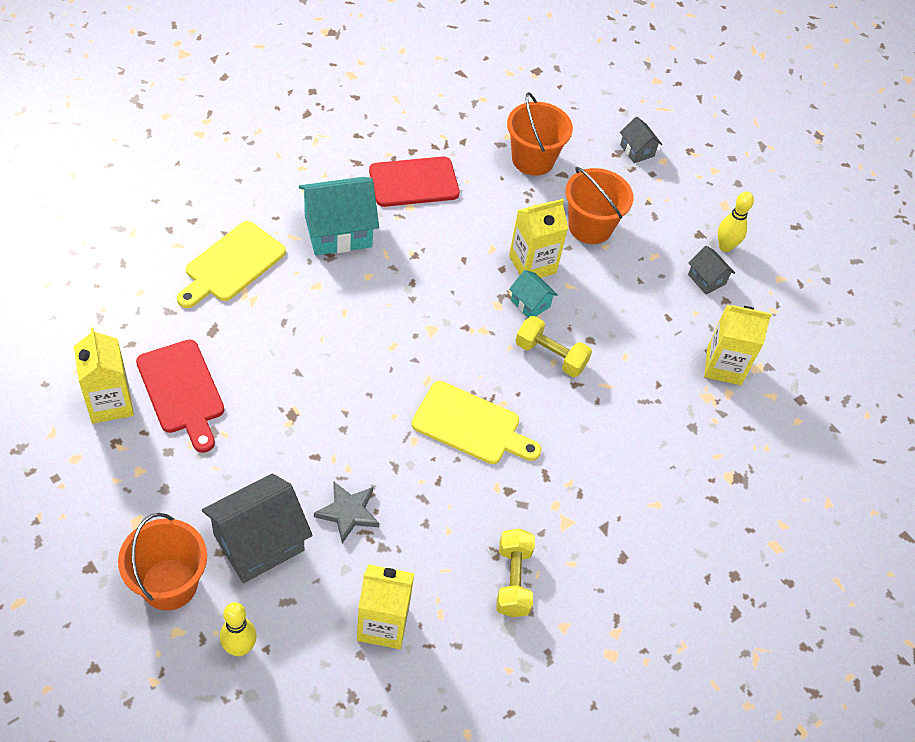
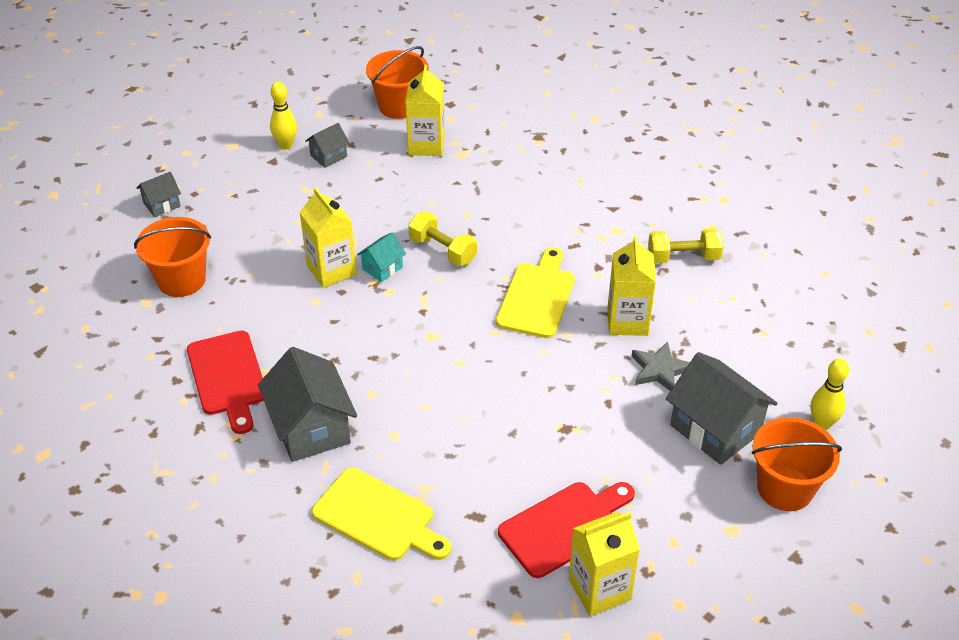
camera: 90 degrees left, 10 degrees down
(338, 231) = (311, 428): turquoise house -> grey house
(383, 624) = (757, 332): yellow carton -> yellow carton (627, 321)
(550, 356) = (442, 250): yellow dumbbell -> yellow dumbbell turned 75 degrees counterclockwise
(590, 227) = (274, 233): orange bucket -> orange bucket (399, 106)

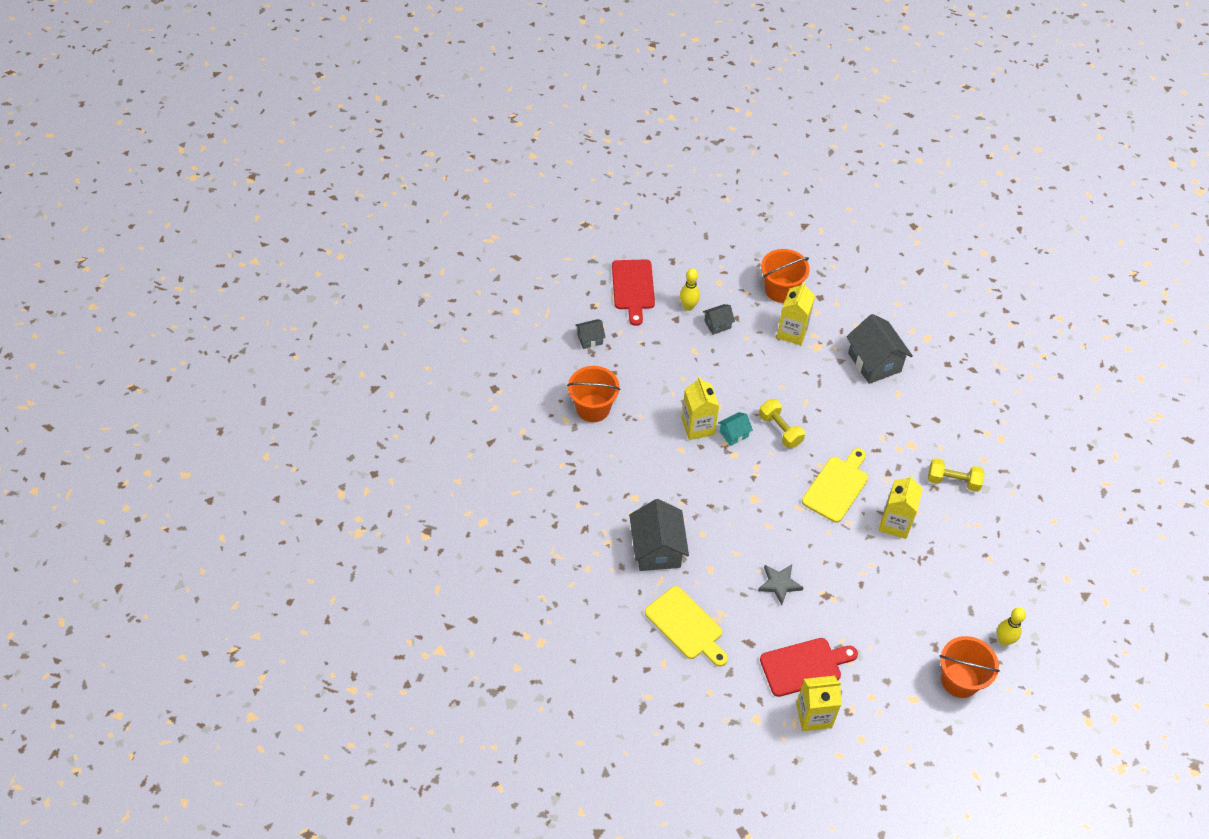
camera: 15 degrees right, 10 degrees up
(228, 377) = (610, 495): red cutting board -> red cutting board (633, 288)
(660, 370) = (905, 568): grey star -> grey star (779, 584)
(715, 429) = (928, 624): grey house -> grey house (874, 362)

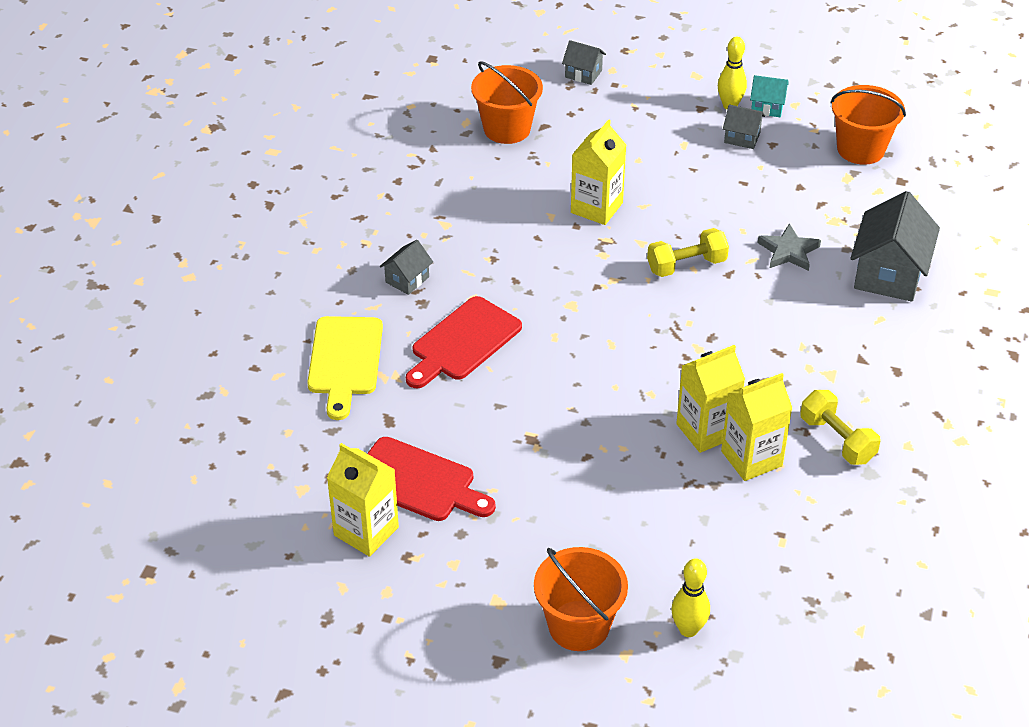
camera: 45 degrees right, 10 degrees down
(633, 288) = (689, 58): red cutting board -> red cutting board (462, 342)
(657, 549) = (407, 279): grey house -> grey house, size x0.51
(734, 434) = (628, 237): turquoise house -> turquoise house (767, 107)
(779, 584) = (494, 394): grey star -> grey star (788, 251)
(780, 430) = (686, 265): yellow dumbbell -> yellow dumbbell turned 60 degrees clockwise
(792, 332) = (822, 192): yellow carton -> yellow carton (751, 458)
(837, 486) = (683, 354): yellow cutting board -> none

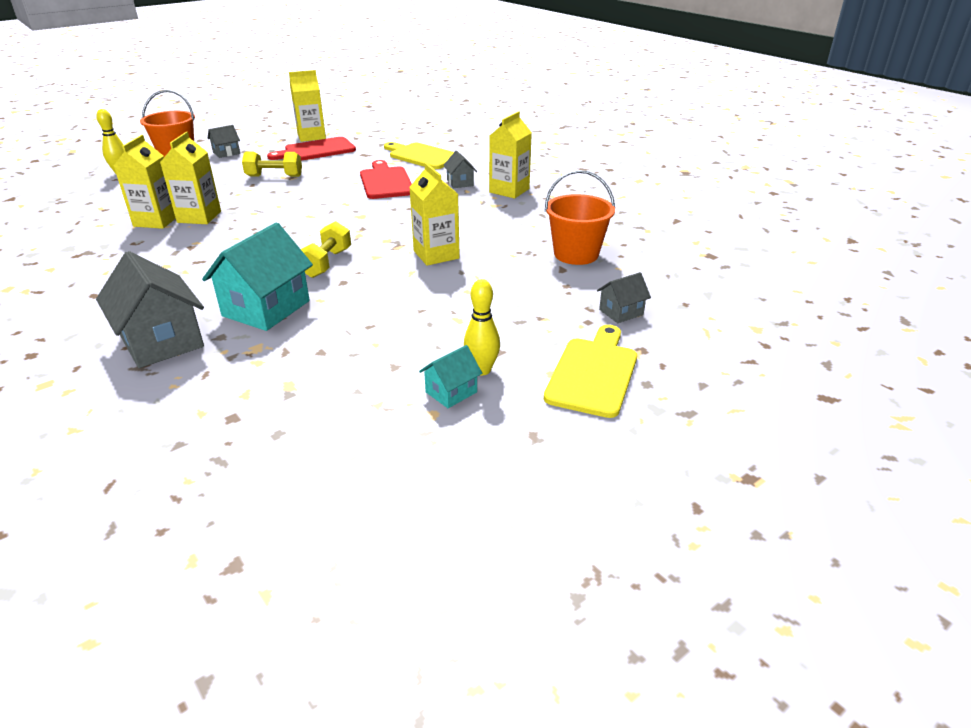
camera: 125 degrees right, 10 degrees down
(394, 231) = (509, 190): none -> yellow carton
(677, 60) = (593, 373): none -> yellow cutting board
(742, 138) = (426, 353): grey house -> grey house (226, 153)
(788, 251) = (266, 308): grey star -> turquoise house
(837, 440) = (107, 249): yellow dumbbell -> yellow dumbbell (274, 176)
(860, 149) = (310, 418): orange bucket -> none

